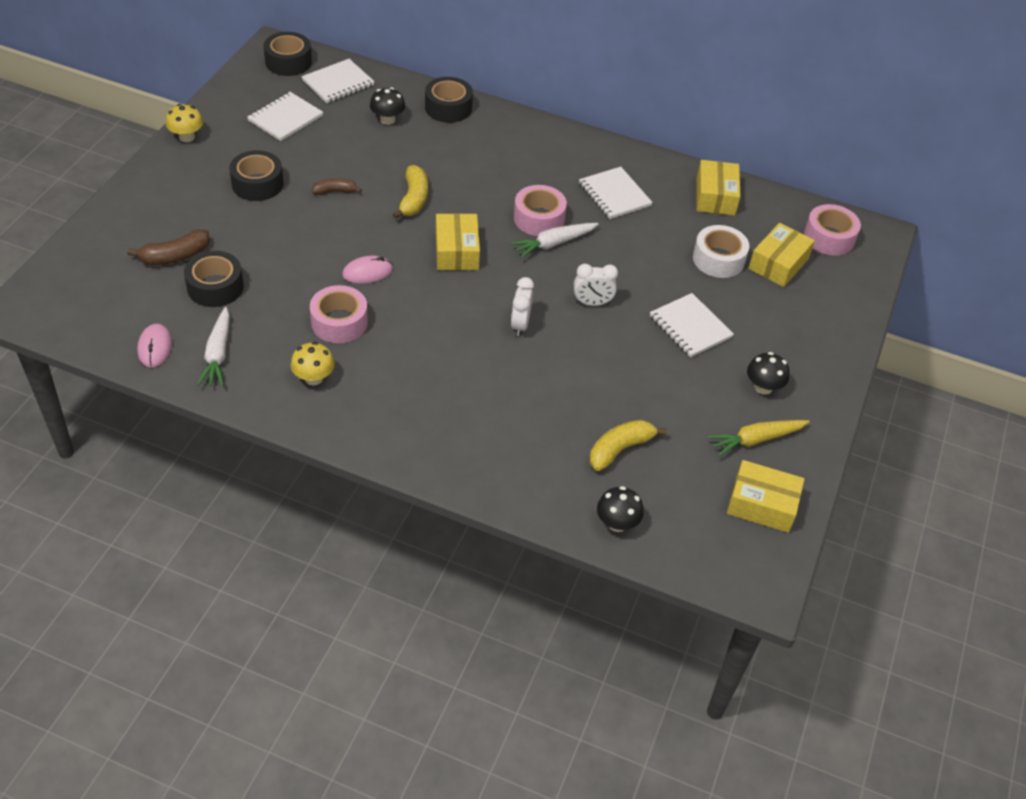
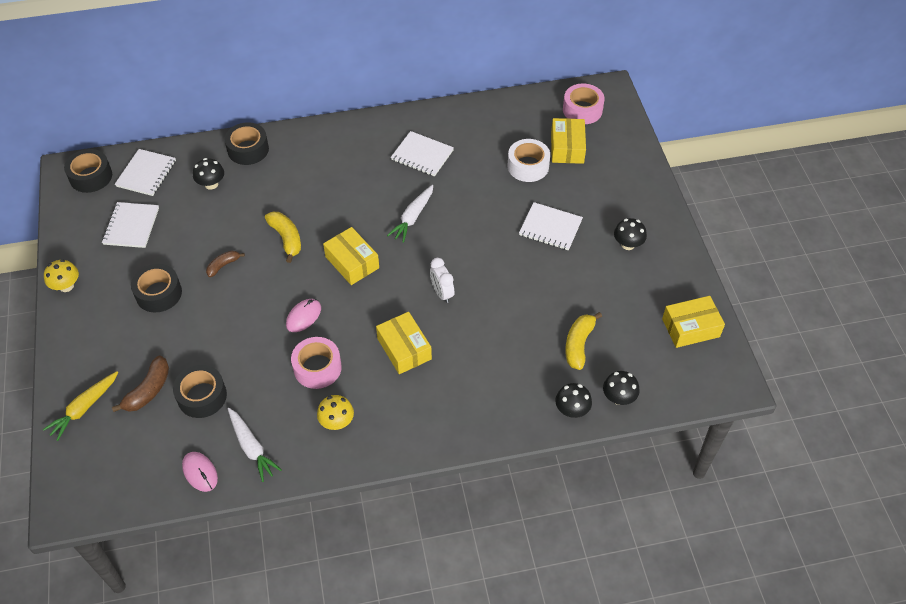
camera: 30 degrees left, 5 degrees up
(539, 218) = (387, 203): pink tape -> none
(555, 504) = (572, 410): none -> black mushroom
(592, 303) = (475, 247): white clock -> none
(715, 197) = (488, 119): yellow box -> yellow box (404, 349)
(756, 440) = (652, 284): yellow carrot -> yellow carrot (84, 408)

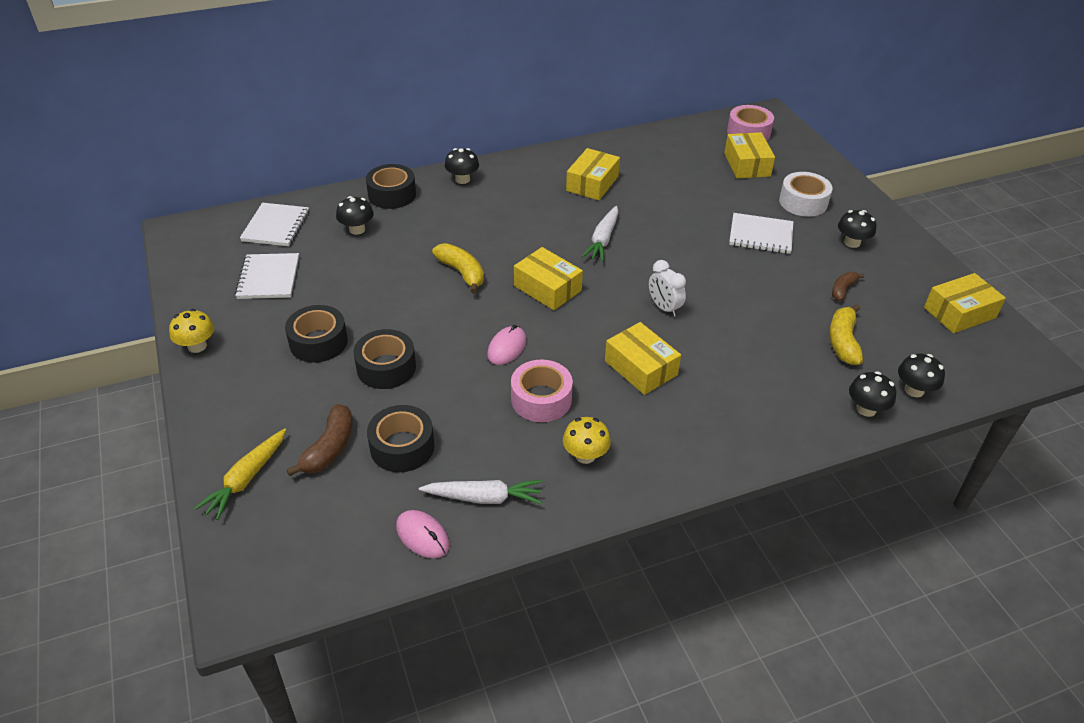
camera: 10 degrees left, 10 degrees down
(91, 176) = (208, 235): black tape -> black tape (386, 367)
(223, 265) = (392, 306): brown banana -> brown banana (843, 290)
(251, 447) = (484, 497): white carrot -> white carrot turned 45 degrees counterclockwise
(311, 139) = (462, 179): none -> black mushroom
(422, 155) = (592, 183): white notebook -> yellow box
(528, 166) = (712, 183): white tape -> white tape (803, 202)

